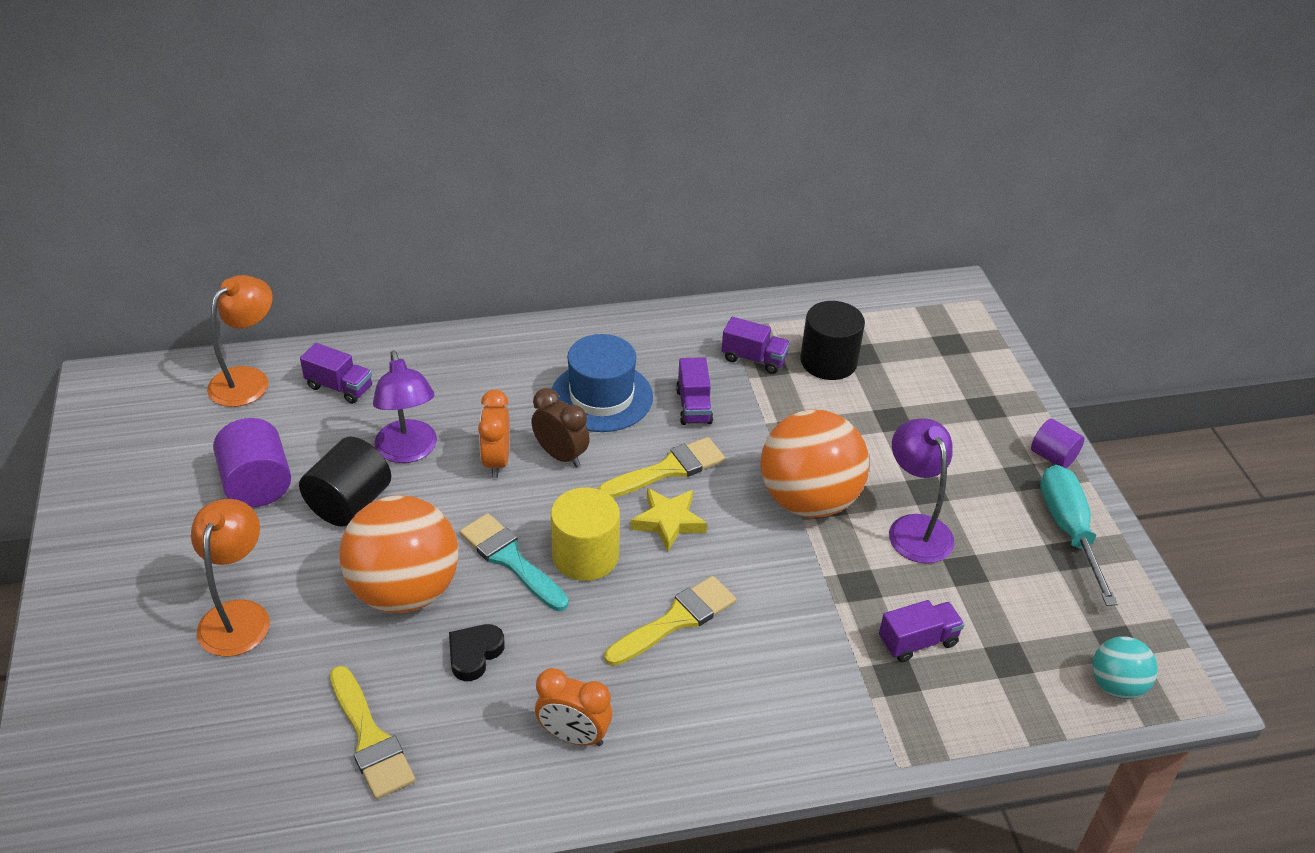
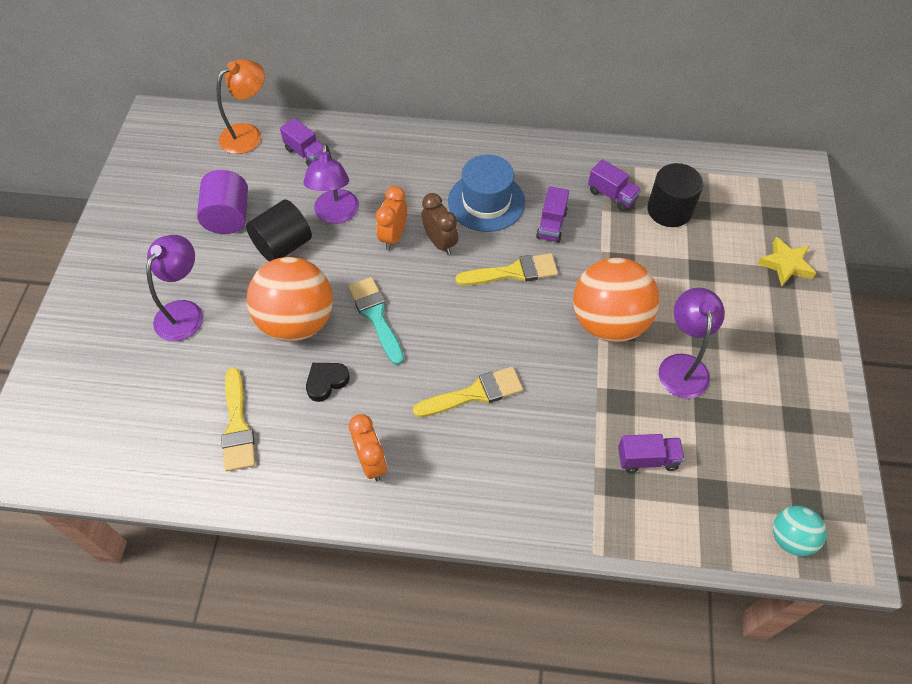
camera: 20 degrees right, 15 degrees up
(238, 615) = (184, 312): orange lamp -> purple lamp
(574, 736) = (371, 462): orange clock -> orange clock turned 150 degrees counterclockwise
(585, 556) = (429, 326): yellow cylinder -> none
(668, 522) = (498, 314): yellow star -> yellow star (785, 264)
(1053, 457) = (819, 333): purple cylinder -> none
(1068, 529) = (806, 398): turquoise screwdriver -> none

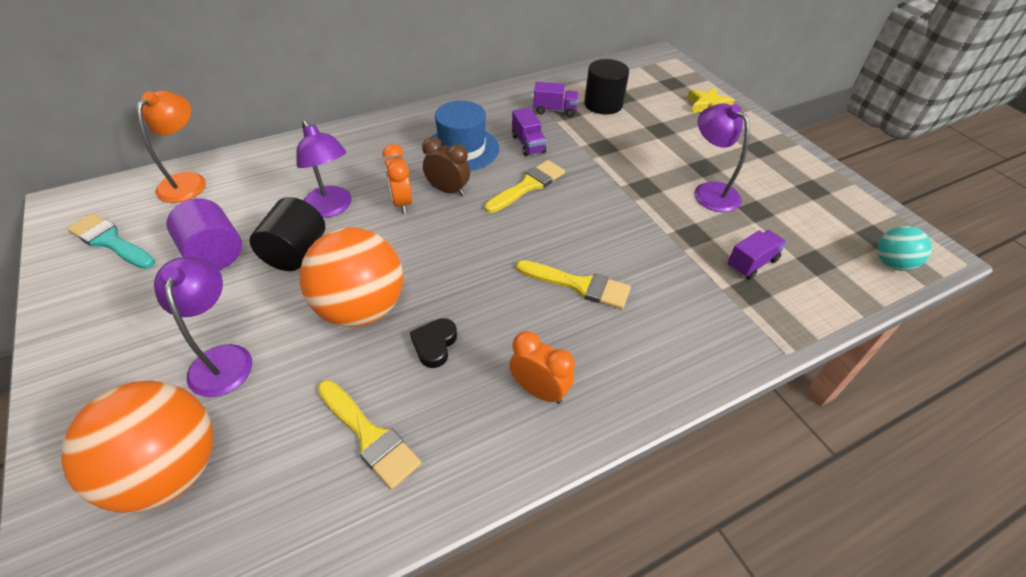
camera: 35 degrees left, 10 degrees down
(306, 154) = (264, 174): purple truck -> none
(376, 316) = (437, 268): turquoise brush -> turquoise brush (110, 241)
(474, 393) = (579, 285): yellow brush -> yellow brush turned 75 degrees clockwise
(609, 322) = (632, 187): orange ball -> orange ball (169, 471)

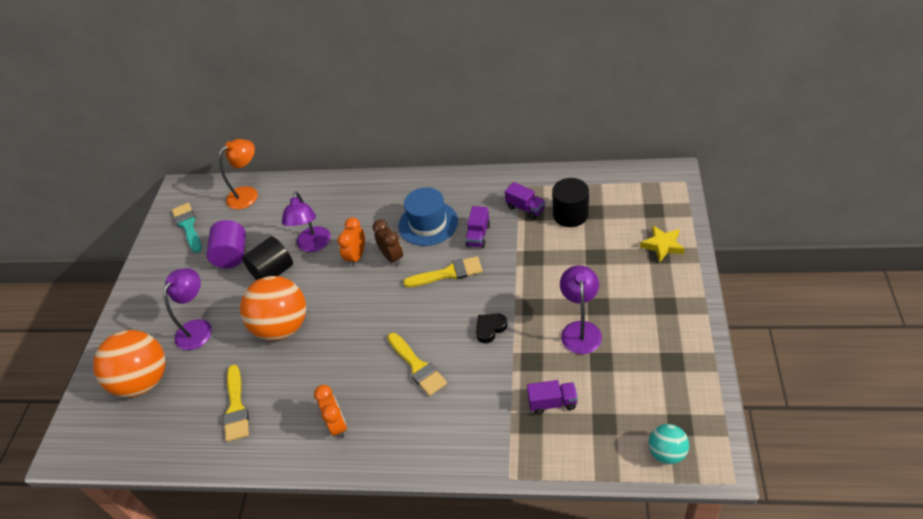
camera: 40 degrees right, 0 degrees up
(434, 345) = (304, 369): black heart -> black heart (490, 329)

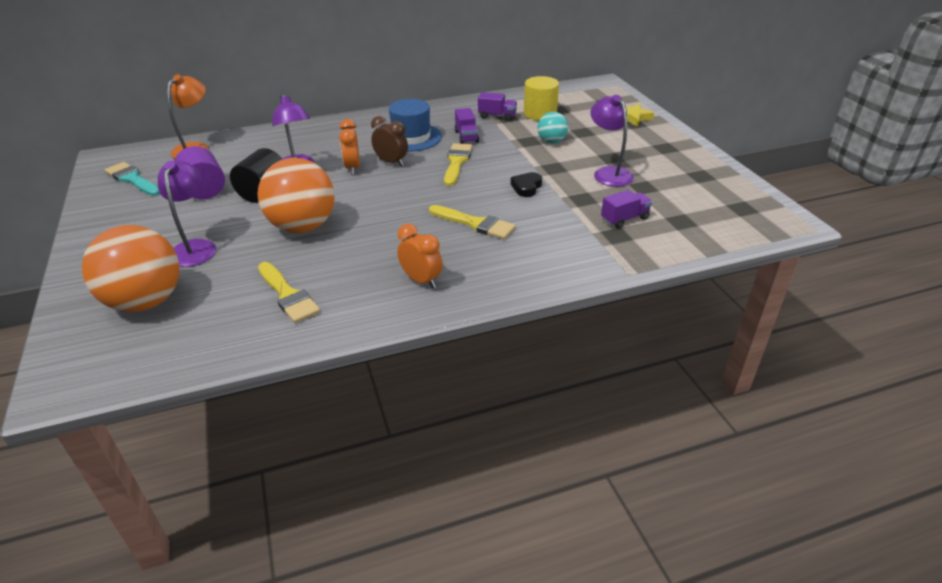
camera: 30 degrees left, 10 degrees down
(448, 273) = (456, 162): yellow brush -> yellow brush turned 45 degrees counterclockwise
(570, 214) = (540, 114): black cylinder -> yellow cylinder
(666, 453) = (748, 226): turquoise ball -> turquoise ball (551, 141)

